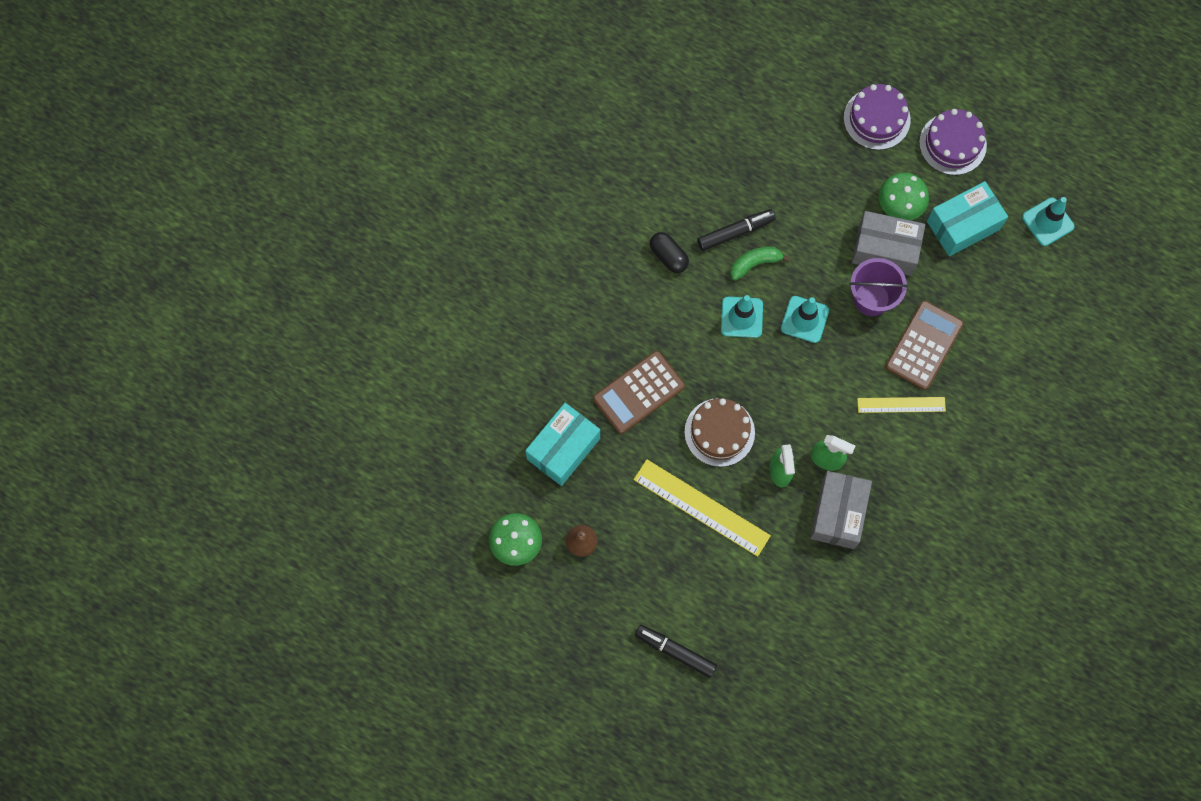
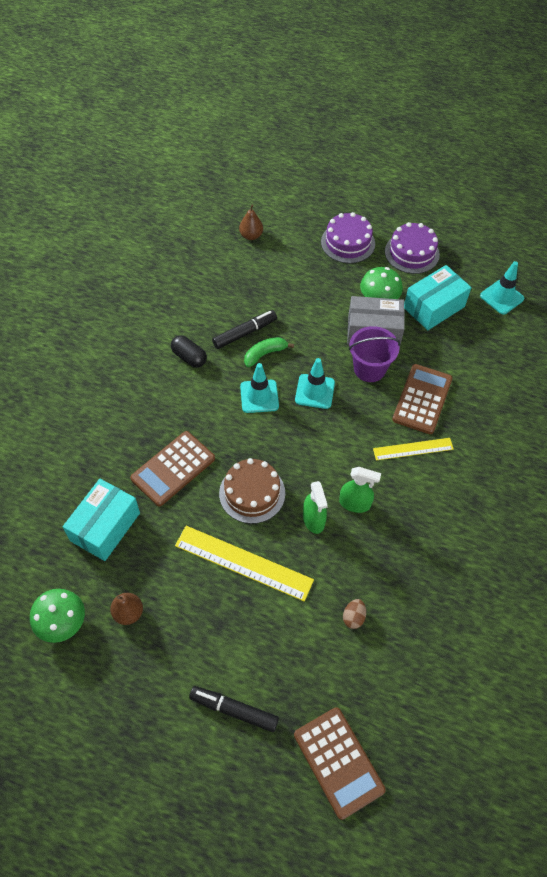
camera: 10 degrees left, 15 degrees down
(759, 93) = (251, 236): none -> brown pear
(767, 713) = (338, 762): none -> brown calculator
(804, 580) = (353, 617): none -> brown egg
(838, 513) = (374, 550): grey box -> none

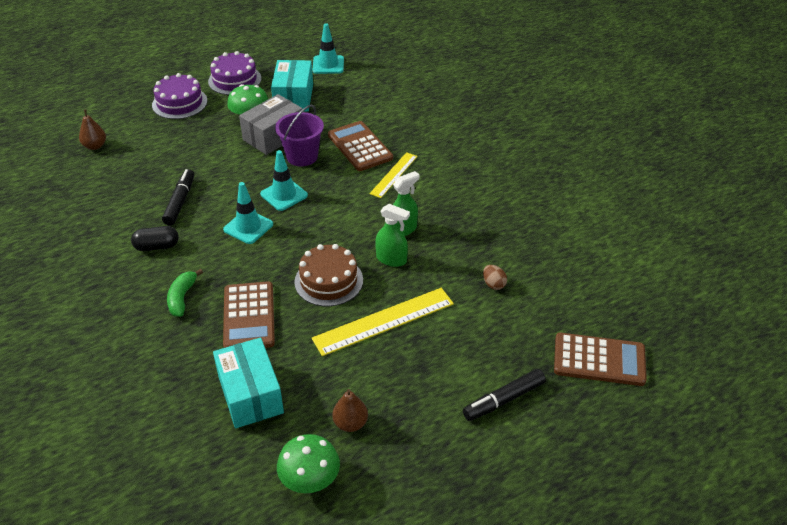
camera: 50 degrees left, 15 degrees down
(265, 354) = (214, 202): green banana -> green banana (182, 298)

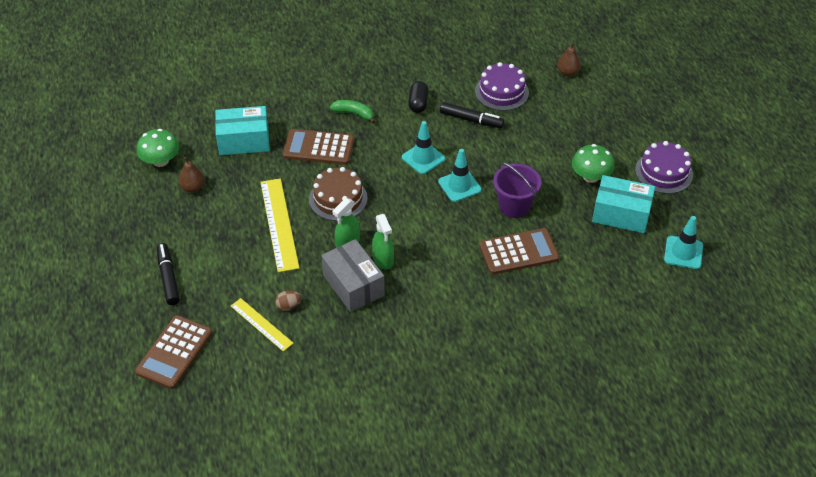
camera: 105 degrees right, 5 degrees up
(179, 103) = (627, 129): purple cake -> purple cake (501, 92)
(273, 136) = (553, 190): grey box -> grey box (353, 285)
(394, 175) = (465, 269): yellow ruler -> yellow ruler (261, 324)

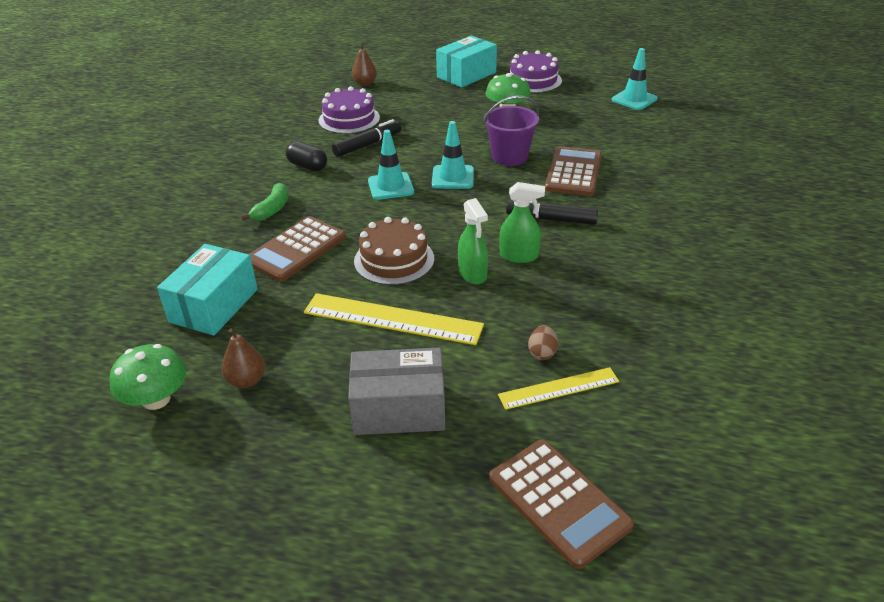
camera: 60 degrees left, 10 degrees down
(168, 278) = (400, 462): black marker -> black marker (551, 219)
(353, 285) = (543, 289): grey box -> grey box (399, 409)
(354, 114) = (272, 209): green banana -> green banana turned 150 degrees clockwise
(621, 214) = (566, 111): turquoise box -> turquoise box (466, 75)

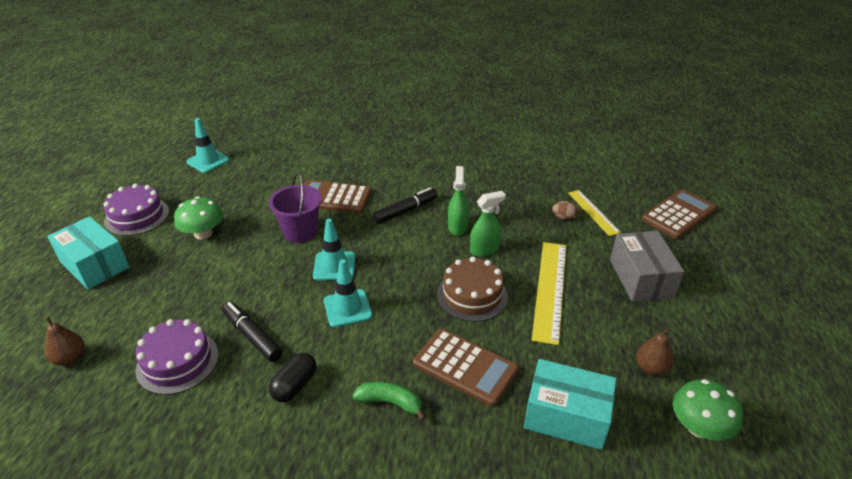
camera: 95 degrees left, 0 degrees up
(551, 219) = (405, 211): black marker -> black marker turned 135 degrees counterclockwise

